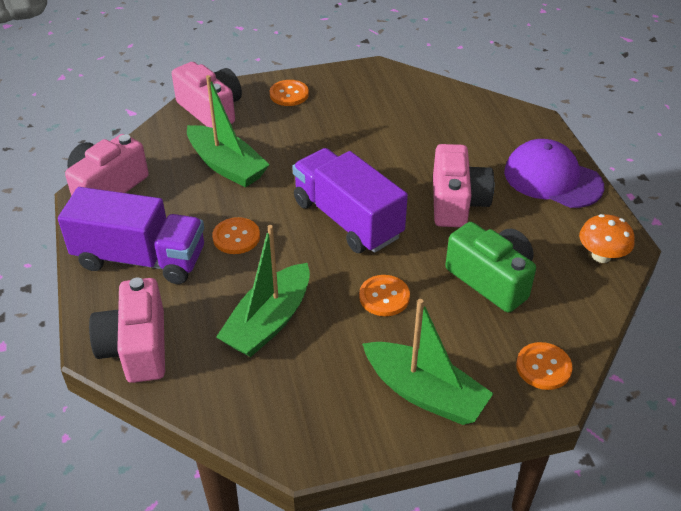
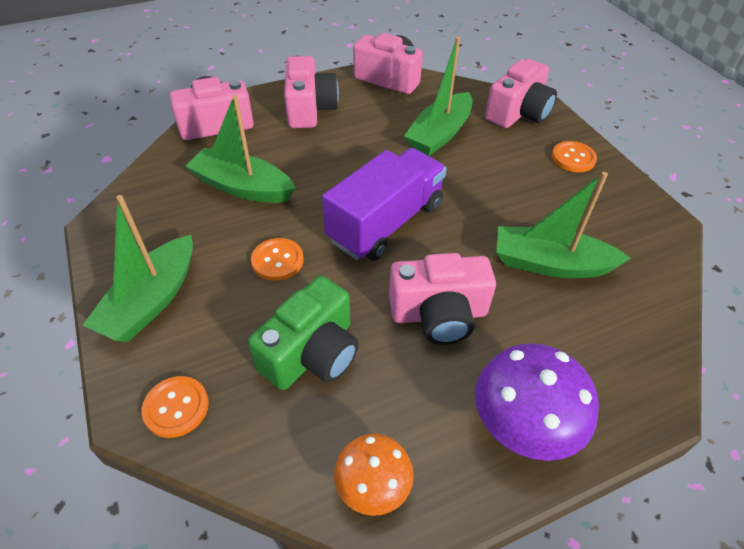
camera: 80 degrees right, 5 degrees up
(140, 259) = (309, 109): purple truck -> pink camera
(236, 237) = (344, 154): orange button -> none
(411, 135) = (550, 264): none -> green boat
(552, 179) = (523, 425): purple cap -> purple mushroom

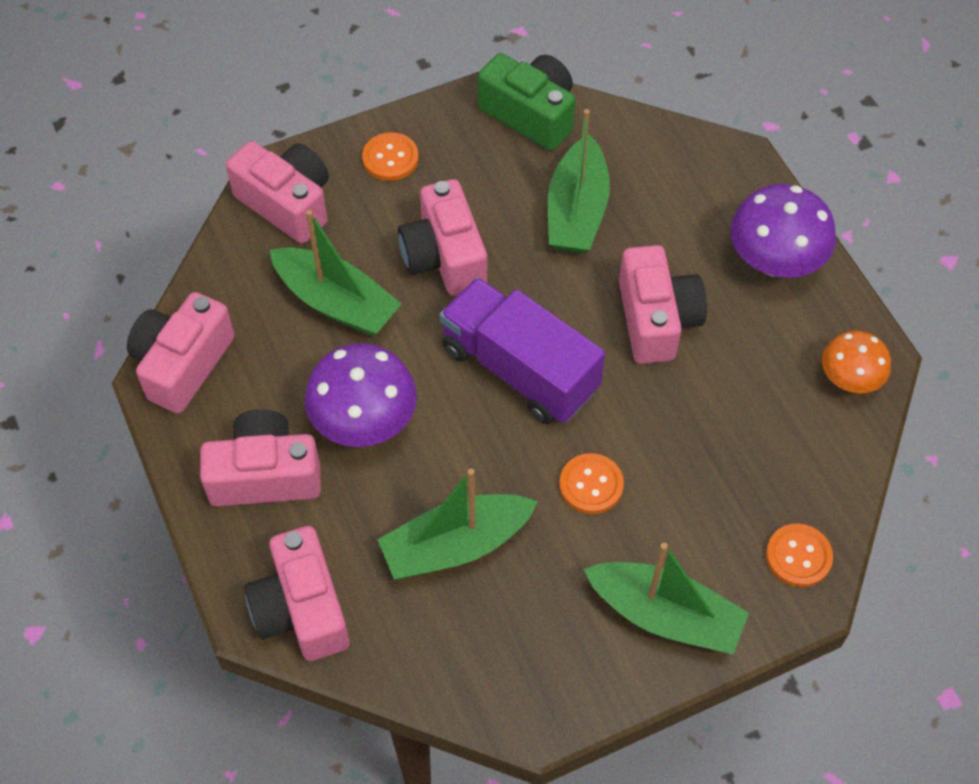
camera: 90 degrees left, 10 degrees up
(242, 187) = (456, 545): green boat -> green boat turned 45 degrees clockwise
(312, 353) = (719, 437): green camera -> green camera (530, 114)
(344, 147) = (364, 421): none -> purple mushroom
(486, 184) = (444, 257): none -> pink camera

